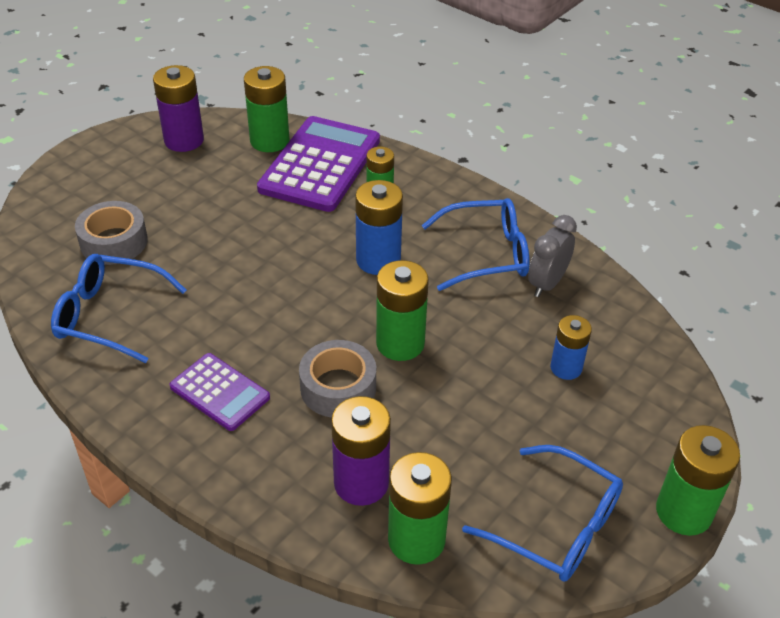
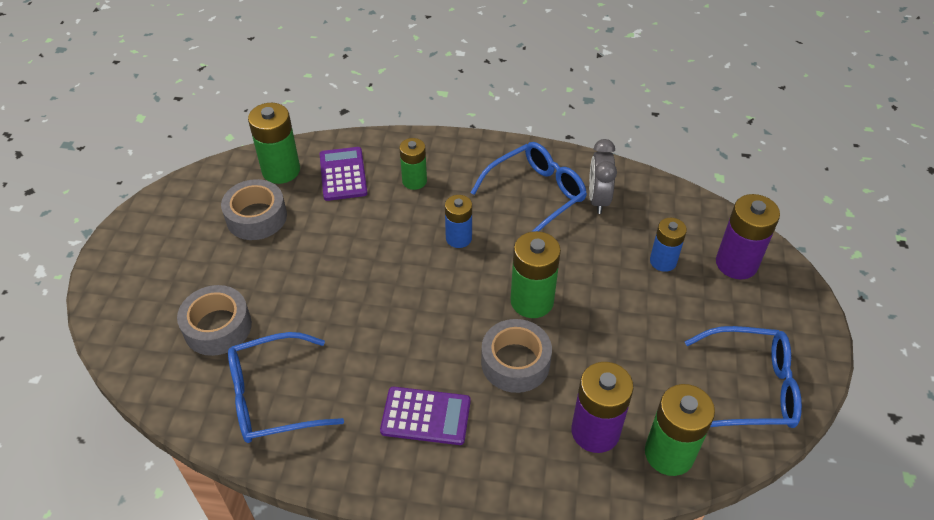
camera: 30 degrees left, 5 degrees up
(184, 140) = (202, 202): purple battery -> purple battery (736, 263)
(217, 170) = (256, 217): none -> grey tape
(320, 165) = (343, 174): purple calculator -> purple calculator, size x0.55
(378, 260) = (458, 238): blue battery -> blue battery, size x0.64
(683, 512) = (818, 331): green battery -> none

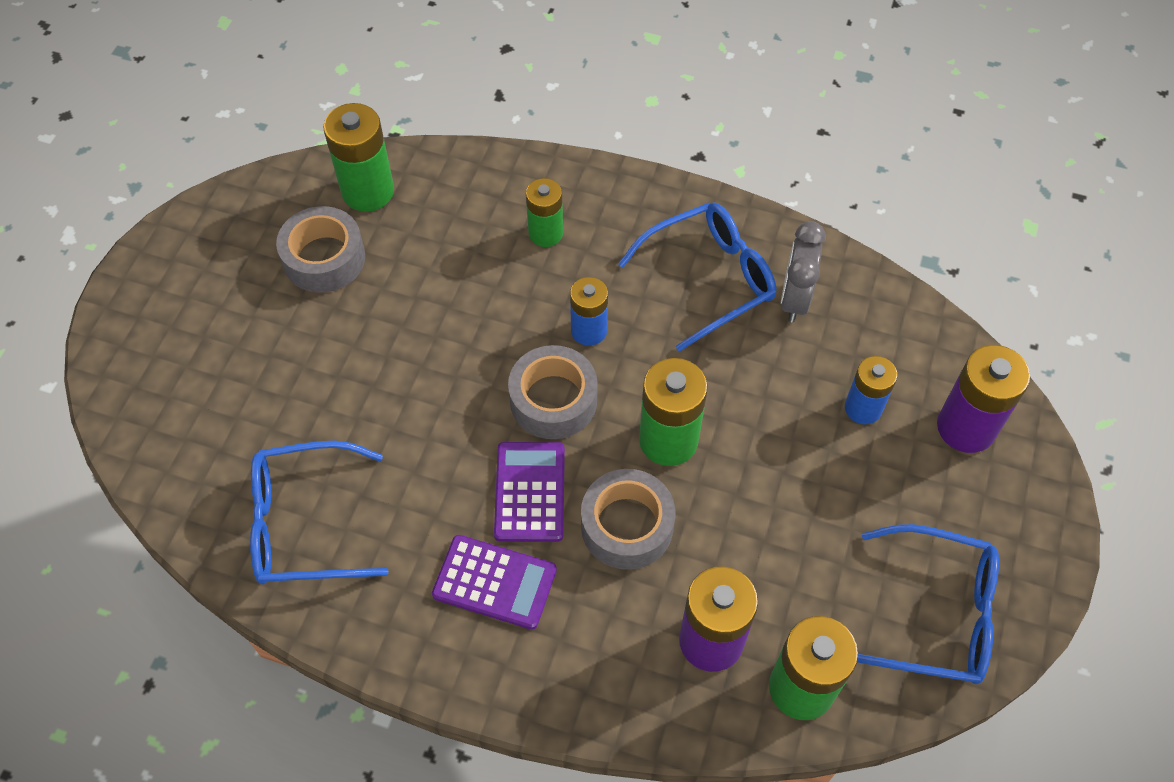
camera: 10 degrees right, 10 degrees up
(217, 327) = (250, 413): grey tape -> grey tape (553, 400)
(343, 174) = (450, 209): purple calculator -> purple calculator (530, 492)

